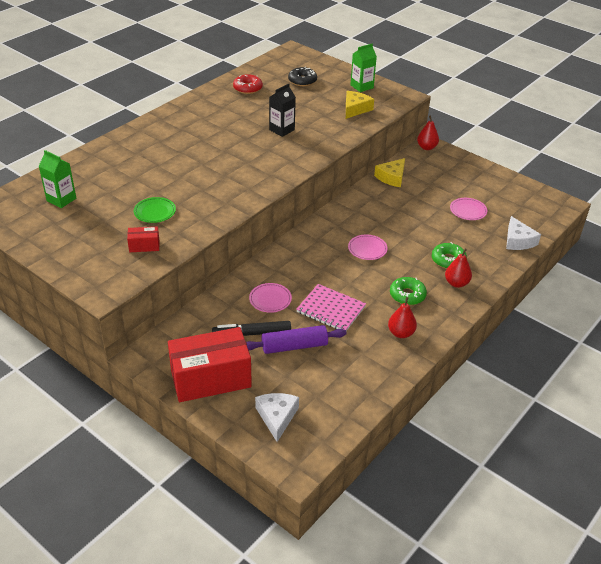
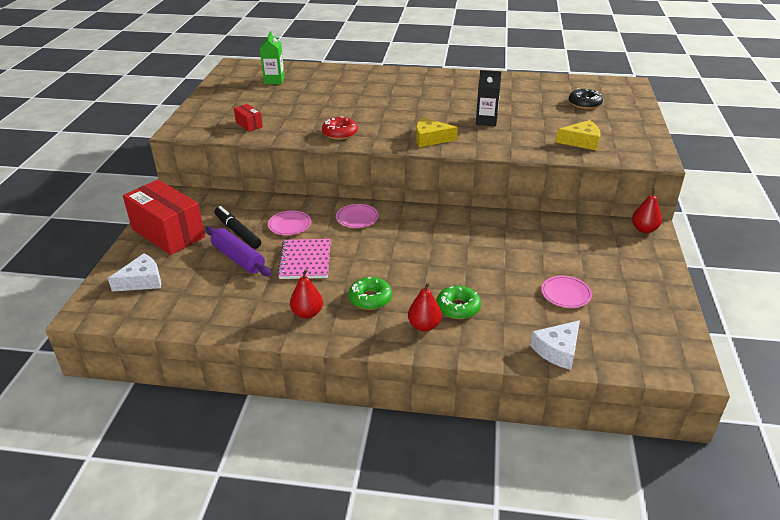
camera: 60 degrees right, 5 degrees down
(155, 212) = (296, 114): green plate -> none
(247, 88) = (528, 87): red donut -> red donut (340, 133)
(361, 86) = (629, 132): green carton -> none
(367, 249) = (417, 251): pink plate -> pink plate (357, 218)
(392, 177) = (555, 226): yellow cheese -> yellow cheese (430, 139)

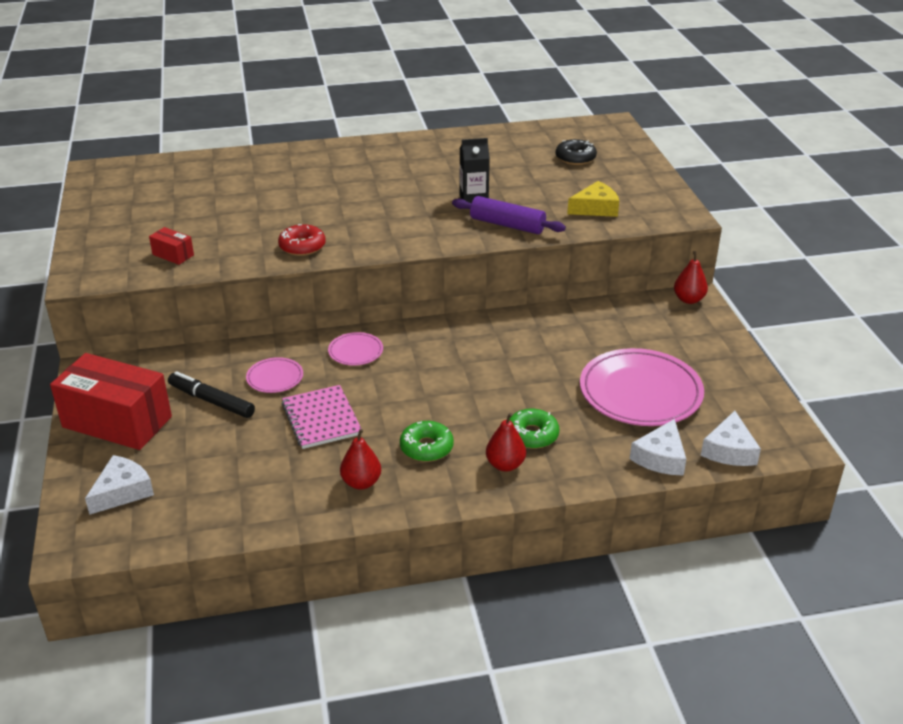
camera: 20 degrees left, 0 degrees up
(238, 258) = (233, 435): purple rolling pin -> purple rolling pin (507, 225)
(274, 80) = (166, 185): green carton -> none
(430, 139) = (420, 234): yellow cheese -> none
(566, 294) = (640, 393): pink plate -> pink plate, size x2.12
(623, 358) = (729, 450): none -> white cheese

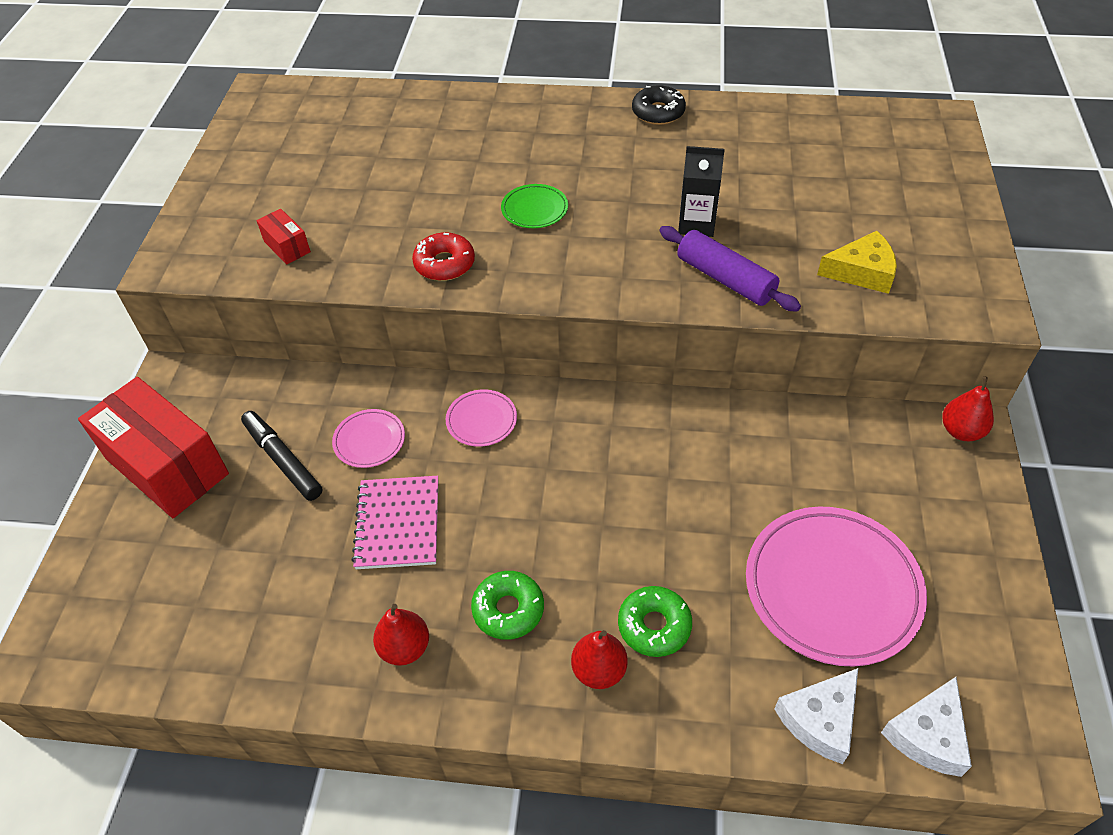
camera: 20 degrees right, 15 degrees up
(122, 491) = (128, 580): white cheese -> none
(353, 208) = (534, 209): none -> green plate
(575, 158) = (865, 173): black donut -> black donut (658, 112)

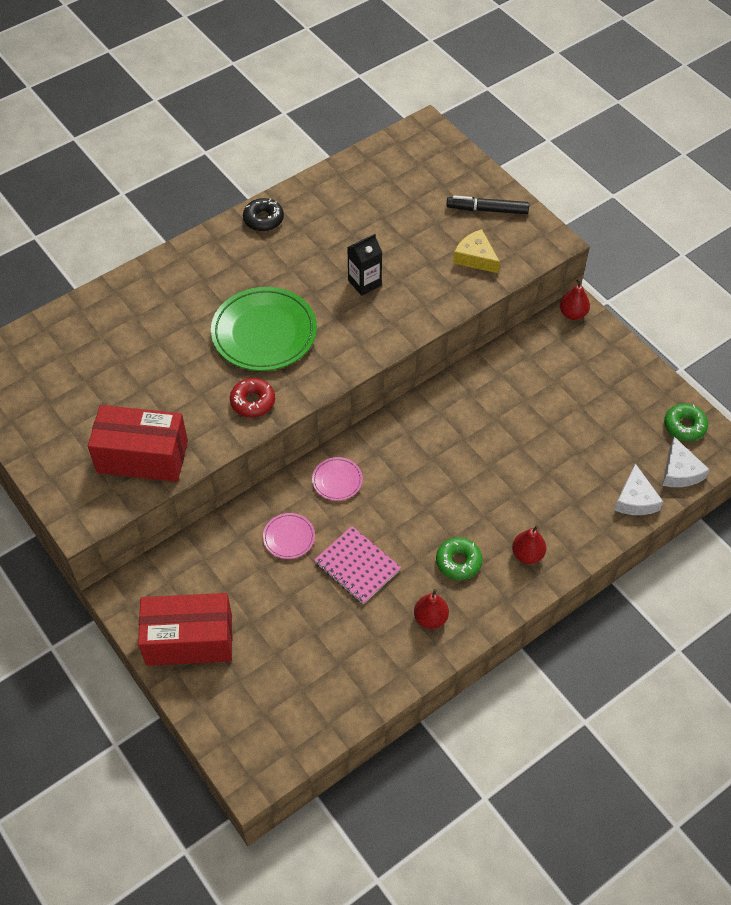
camera: 45 degrees left, 5 degrees up
(283, 460) = (253, 584): black marker -> black marker (487, 210)
(287, 246) = (142, 456): red box -> red box, size x2.32
(534, 209) = (264, 333): green plate -> green plate, size x2.12
(654, 626) = (530, 515): green donut -> green donut (684, 426)
(725, 279) = (413, 307): purple rolling pin -> none
(832, 588) = (587, 437): pink plate -> none
(862, 272) = (475, 257): yellow cheese -> yellow cheese turned 90 degrees counterclockwise

